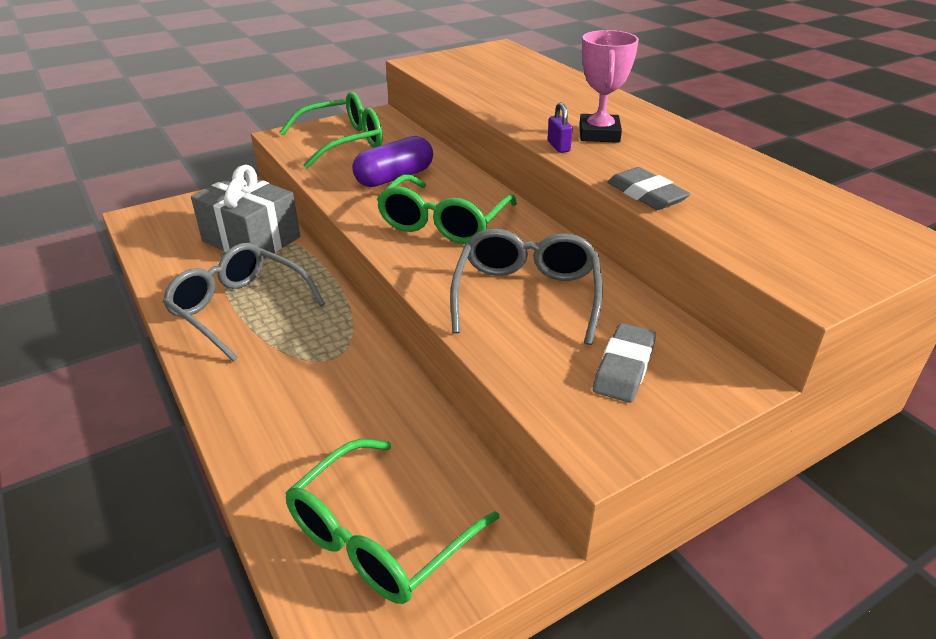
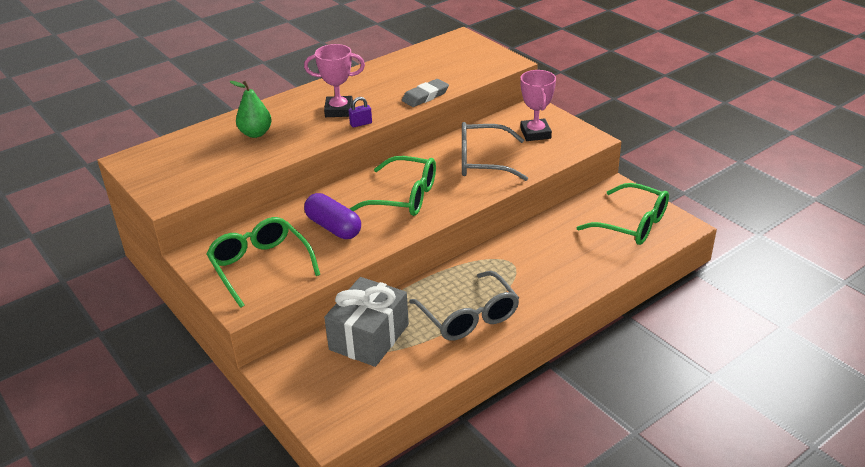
camera: 95 degrees left, 0 degrees up
(239, 308) = (469, 317): grey glasses -> grey glasses turned 60 degrees counterclockwise
(542, 92) = (256, 133): none -> green pear
(624, 367) = (535, 133): grey eraser -> pink trophy

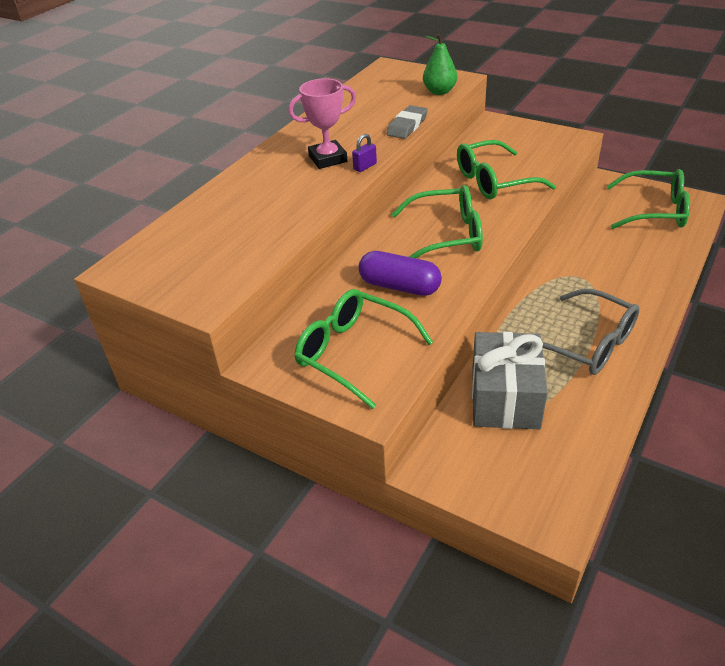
camera: 20 degrees left, 5 degrees up
(256, 133) = (254, 203): green pear -> green pear (439, 91)
(482, 161) = (493, 181): grey glasses -> green glasses
(535, 133) = (519, 144): pink trophy -> none

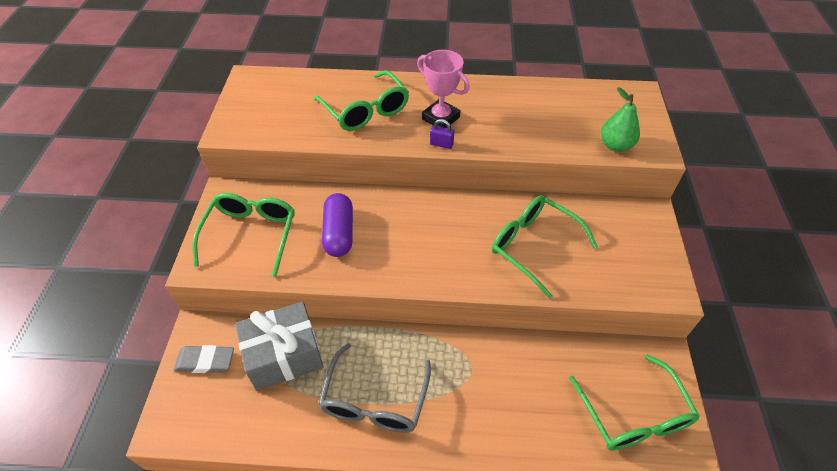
camera: 60 degrees right, 10 degrees up
(407, 126) = (530, 146): grey eraser -> grey eraser (205, 361)
(447, 235) = (425, 240): green glasses -> green glasses (366, 111)

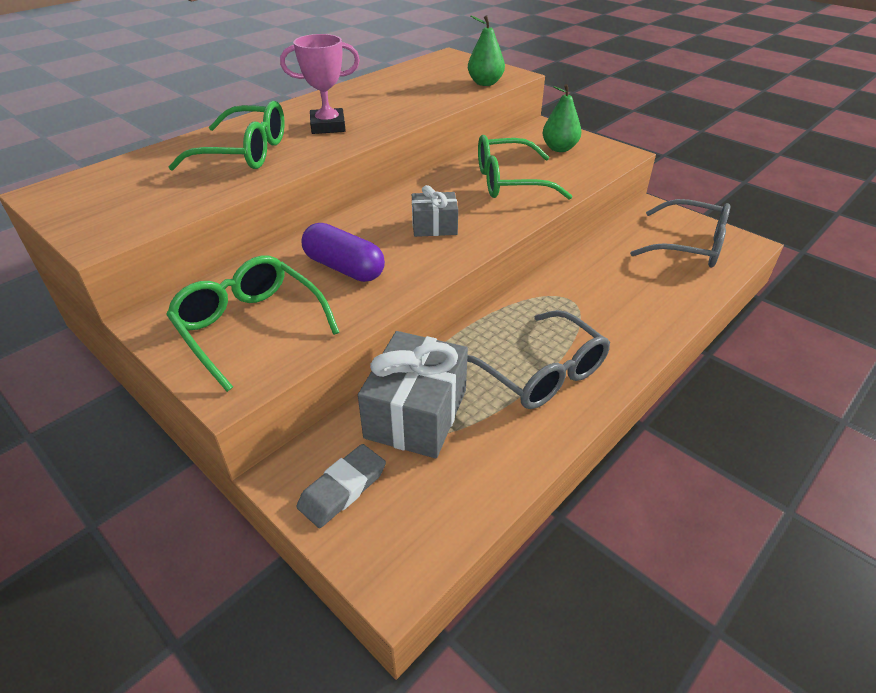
camera: 50 degrees left, 10 degrees down
(428, 244) = (434, 226): none -> grey gift
(441, 144) = (359, 138): purple padlock -> none
(625, 244) = (559, 148): none -> green pear
(634, 415) = (690, 246): green glasses -> grey glasses

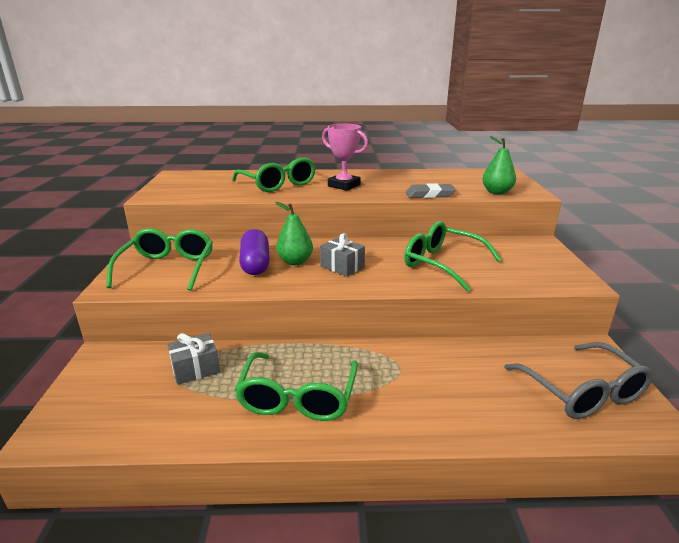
camera: 45 degrees right, 15 degrees down
(342, 488) = (105, 378): grey eraser -> grey eraser (429, 194)
(416, 414) = (195, 369): grey gift -> grey gift, size x0.57
(542, 373) = (298, 398): grey glasses -> green glasses
(559, 148) = (526, 259): green pear -> green pear (295, 261)

